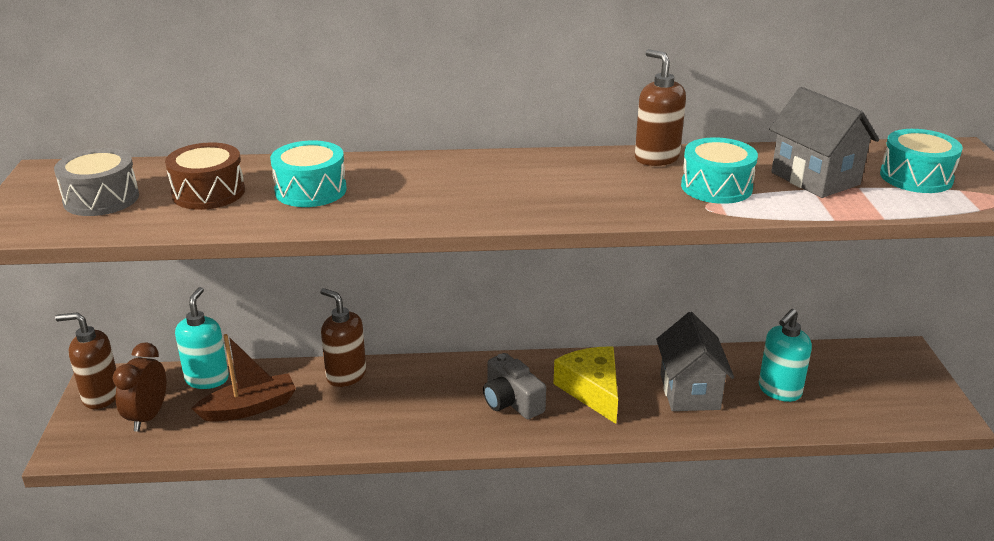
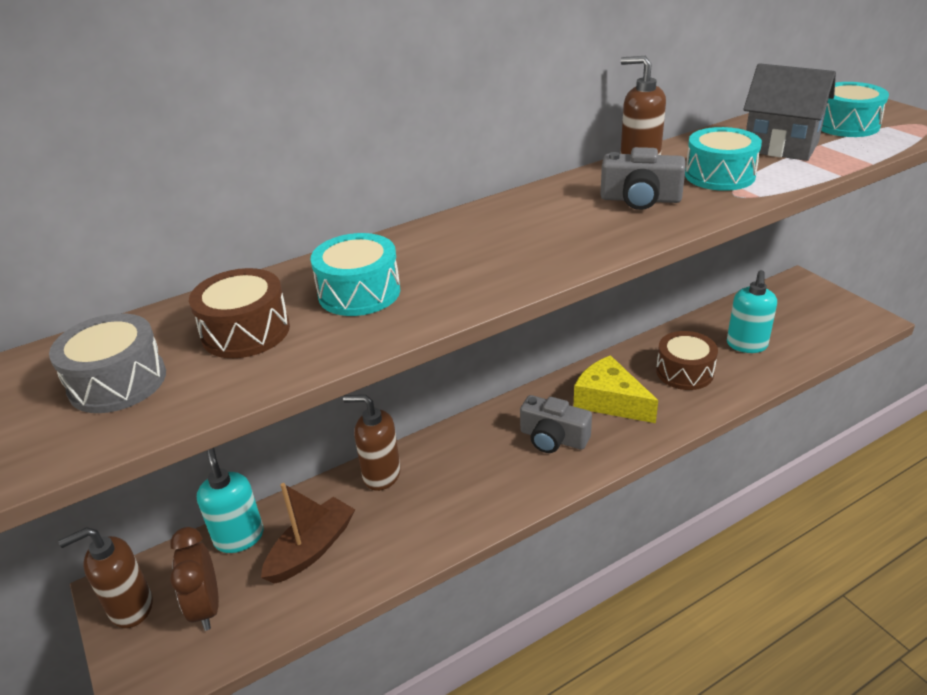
camera: 25 degrees left, 5 degrees up
(616, 186) = (640, 199): none -> grey camera
(689, 392) = (684, 372): grey house -> brown drum

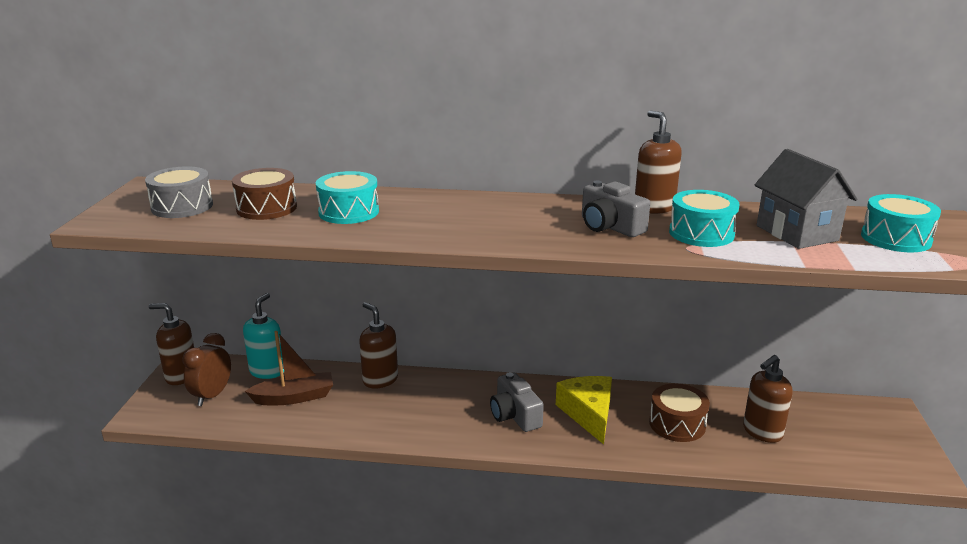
camera: 35 degrees right, 10 degrees down
(746, 345) = (762, 432): turquoise soap dispenser -> brown soap dispenser

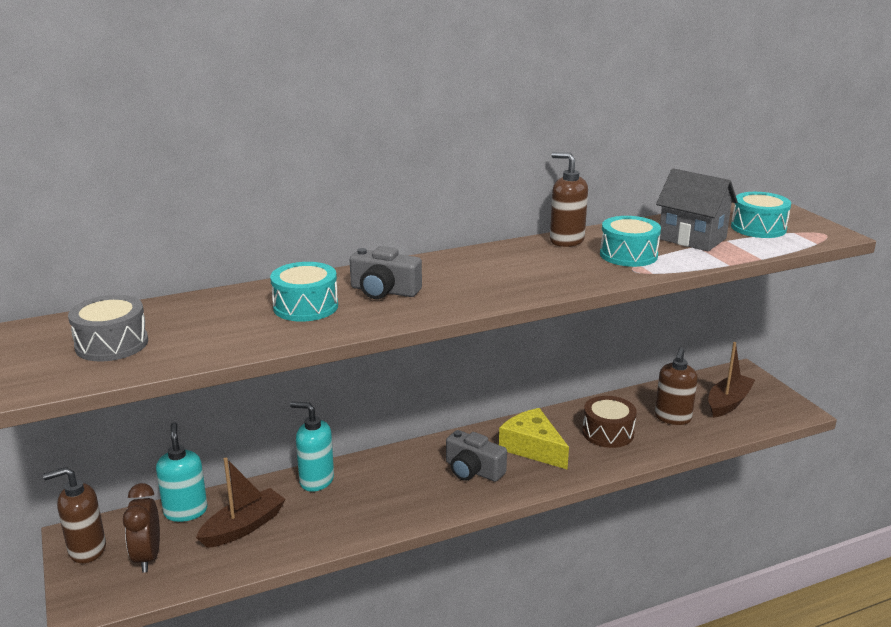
camera: 30 degrees left, 0 degrees up
(266, 208) = (212, 323): brown drum -> none
(380, 380) = (316, 480): brown soap dispenser -> turquoise soap dispenser
(610, 226) = (554, 265): grey camera -> grey camera (384, 291)
(843, 437) = (728, 403): none -> brown boat

